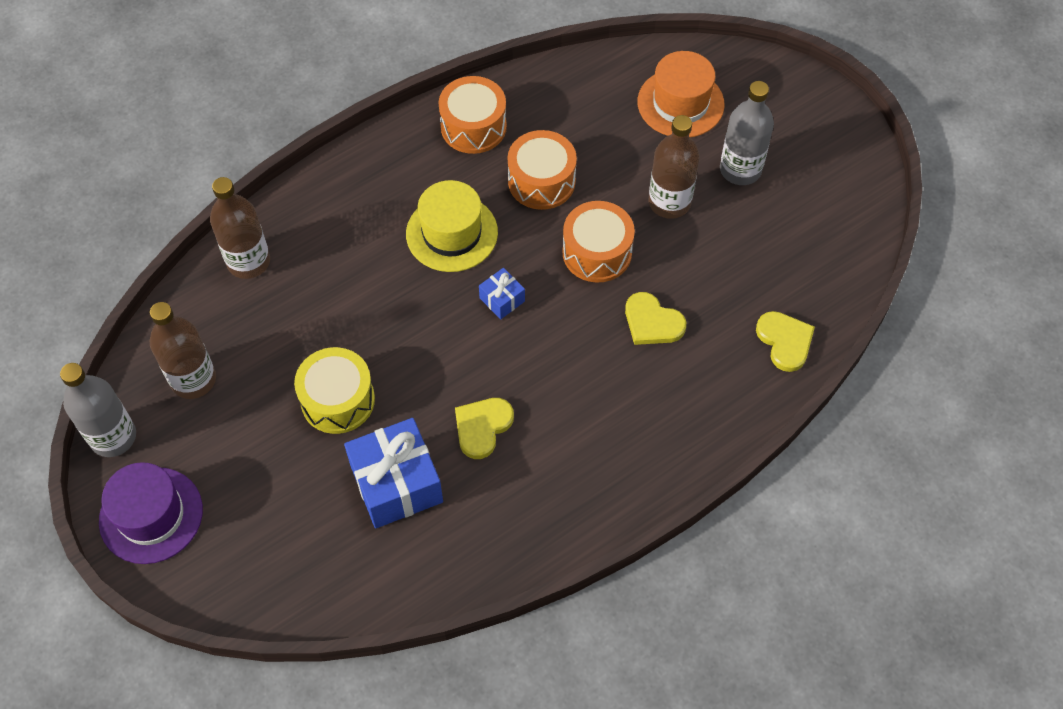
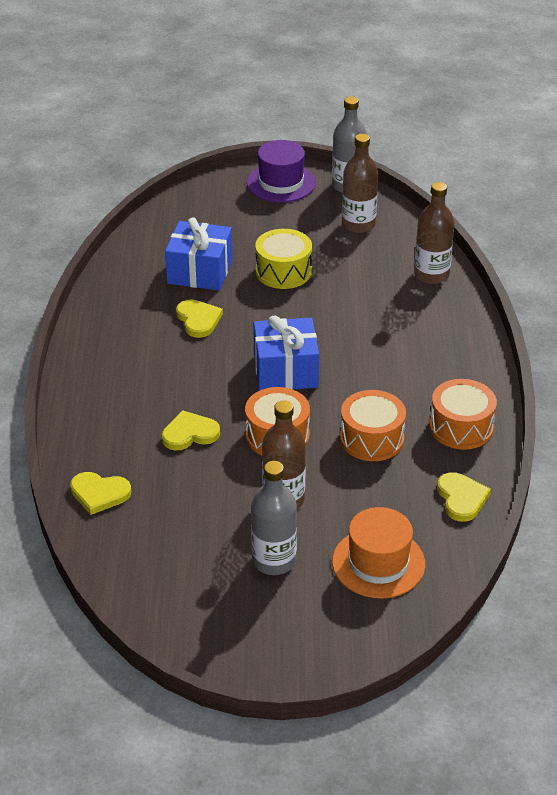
camera: 125 degrees right, 20 degrees down
(452, 233) = (367, 372): yellow hat -> none
(502, 299) = (285, 371): blue gift -> blue gift, size x2.08
(562, 86) = (461, 498): none -> yellow heart

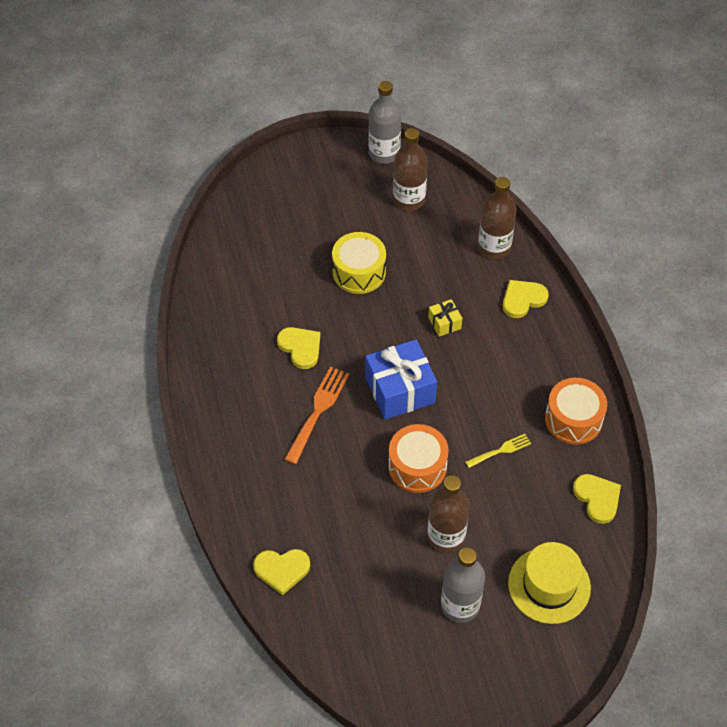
camera: 15 degrees left, 15 degrees up
(190, 433) = (338, 482): yellow heart -> yellow heart (523, 299)
(194, 372) = (318, 411): none -> orange fork
(200, 271) = (281, 288): blue gift -> none
(281, 183) = (320, 162): purple hat -> none
(354, 326) = (444, 323): none -> yellow gift
(372, 439) = (500, 450): orange drum -> yellow fork
(378, 563) = (549, 585): orange hat -> yellow hat

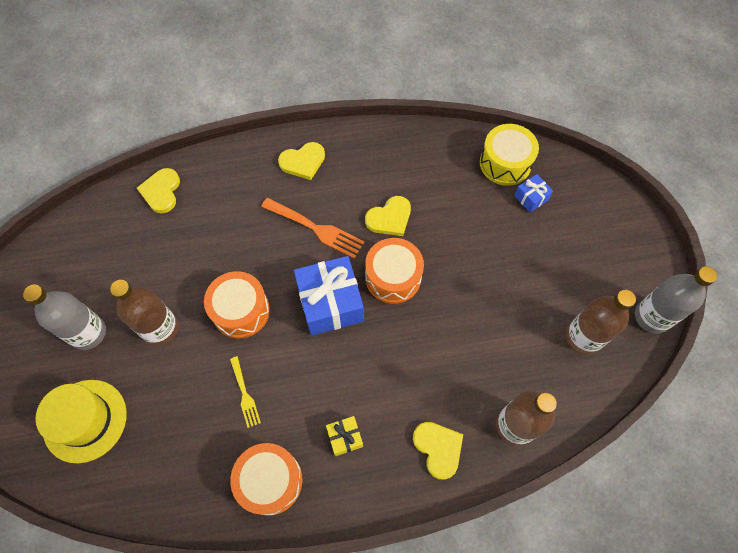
camera: 95 degrees right, 10 degrees up
(269, 233) = (531, 198): none -> blue gift
(359, 272) = (480, 277): yellow drum -> yellow drum (505, 163)
(366, 341) = (393, 277): none -> orange drum
(444, 323) = (410, 356): yellow gift -> yellow gift (345, 437)
(597, 498) = (168, 490): yellow heart -> yellow heart (303, 162)

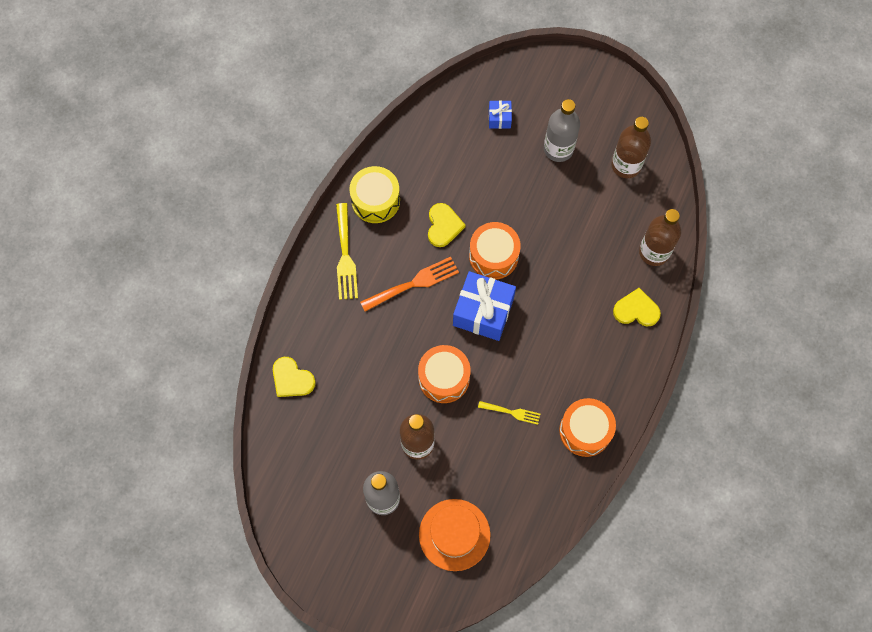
camera: 55 degrees left, 5 degrees up
(85, 420) = (454, 534): yellow hat -> orange hat
(303, 162) = (345, 256): yellow heart -> yellow fork
(345, 437) = (588, 364): yellow gift -> none
(505, 163) = (458, 114): yellow drum -> yellow drum (375, 200)
(651, 317) = (642, 112): grey bottle -> grey bottle (558, 149)

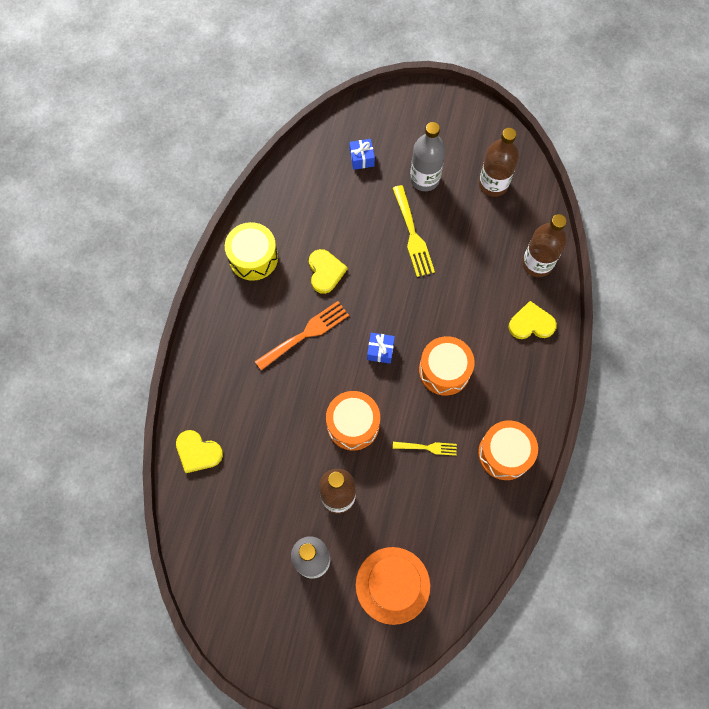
camera: 10 degrees left, 0 degrees up
(345, 256) = (232, 317): yellow fork -> yellow fork (413, 235)
(483, 312) = (380, 350): blue gift -> blue gift, size x0.48
(493, 256) = (380, 293): orange drum -> orange drum (444, 370)

